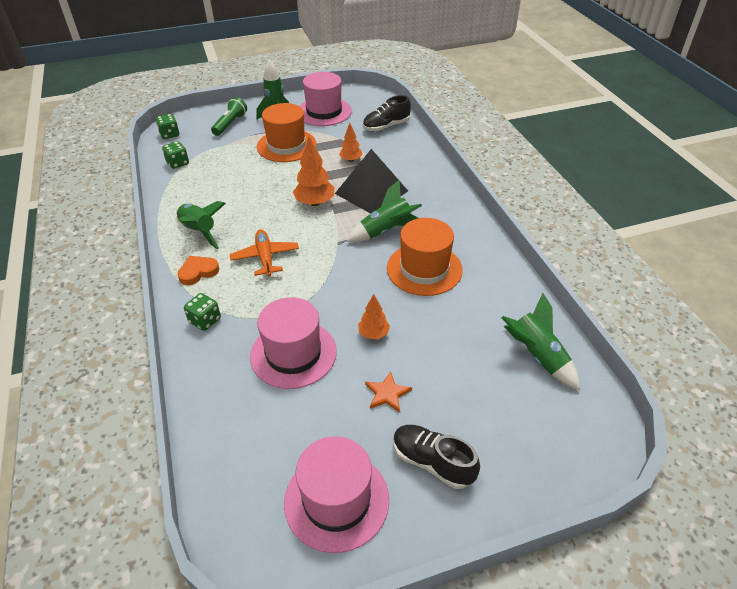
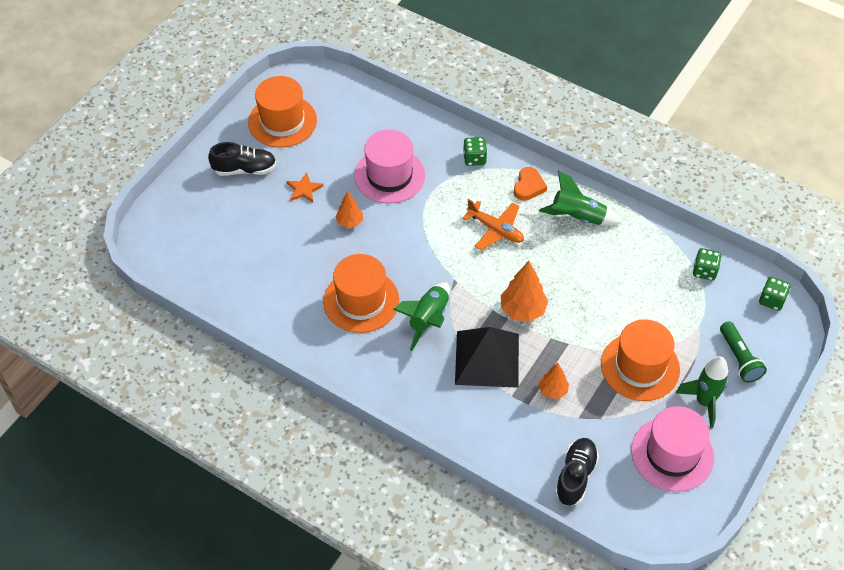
camera: 140 degrees right, 10 degrees up
(336, 500) = (282, 121): pink hat -> orange hat
(537, 356) = (221, 277): green rocket -> none

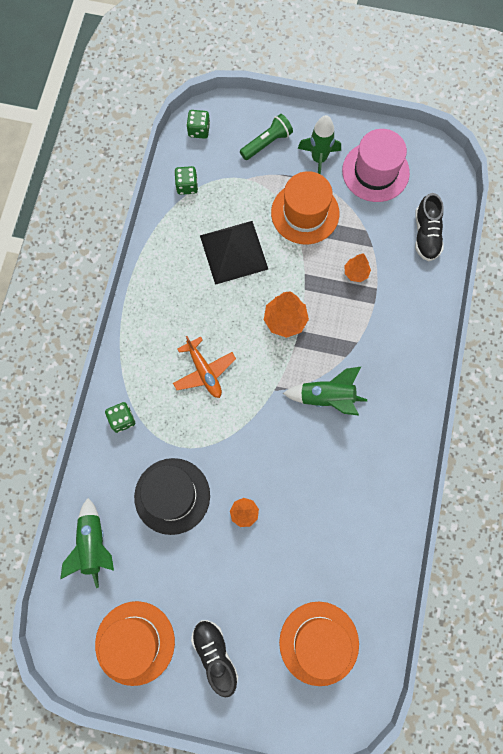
camera: 110 degrees left, 20 degrees up
(304, 189) = (220, 577): orange star -> none
(361, 301) = (331, 465): orange hat -> orange hat (319, 643)
(389, 175) = (172, 496): pink hat -> black hat
(487, 358) = (346, 334): black pyramid -> black pyramid (233, 252)
(495, 230) = (204, 371): orange plane -> orange plane turned 135 degrees clockwise
(528, 186) = (141, 357): orange heart -> none
(575, 476) = (426, 235): black shoe -> black shoe turned 90 degrees counterclockwise
(577, 217) = (164, 303): green rocket -> green rocket (93, 544)

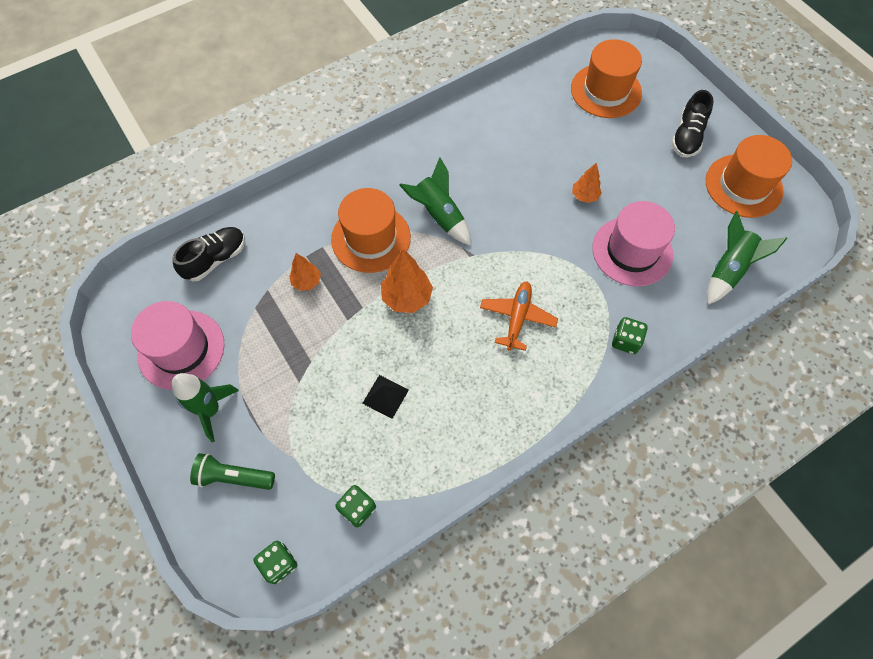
camera: 135 degrees left, 10 degrees down
(172, 496) = (632, 251): black hat -> pink hat
(233, 252) = (385, 396): black pyramid -> black pyramid, size x0.49
(305, 213) = (284, 371): orange hat -> orange hat (371, 238)

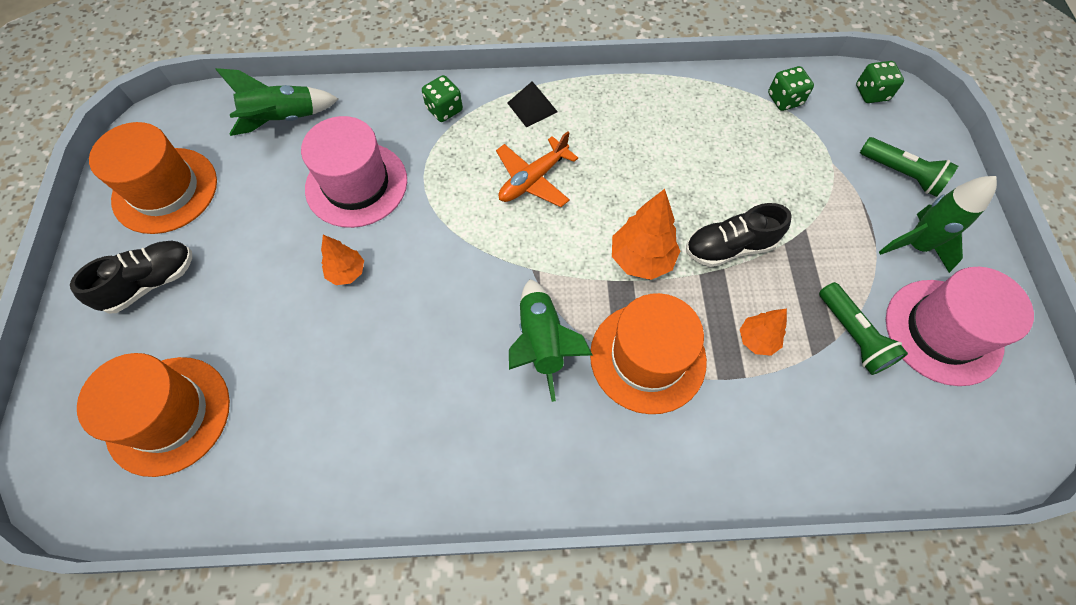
camera: 150 degrees left, 0 degrees up
(215, 259) = (876, 437): black shoe -> black shoe (729, 247)
(244, 316) = (853, 335): none -> green flashlight
(385, 396) = (716, 173): black pyramid -> black pyramid (532, 107)

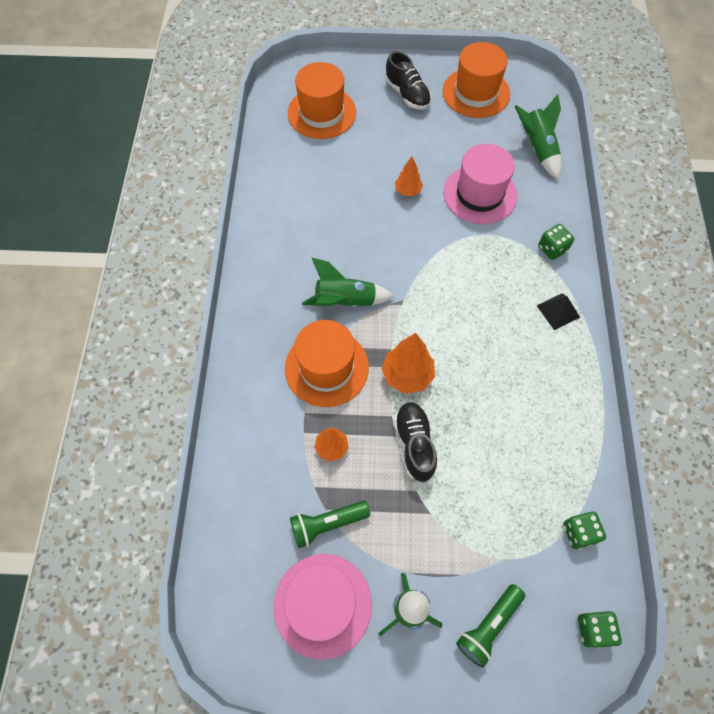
camera: 95 degrees right, 0 degrees up
(533, 179) = (483, 306): orange plane -> none

